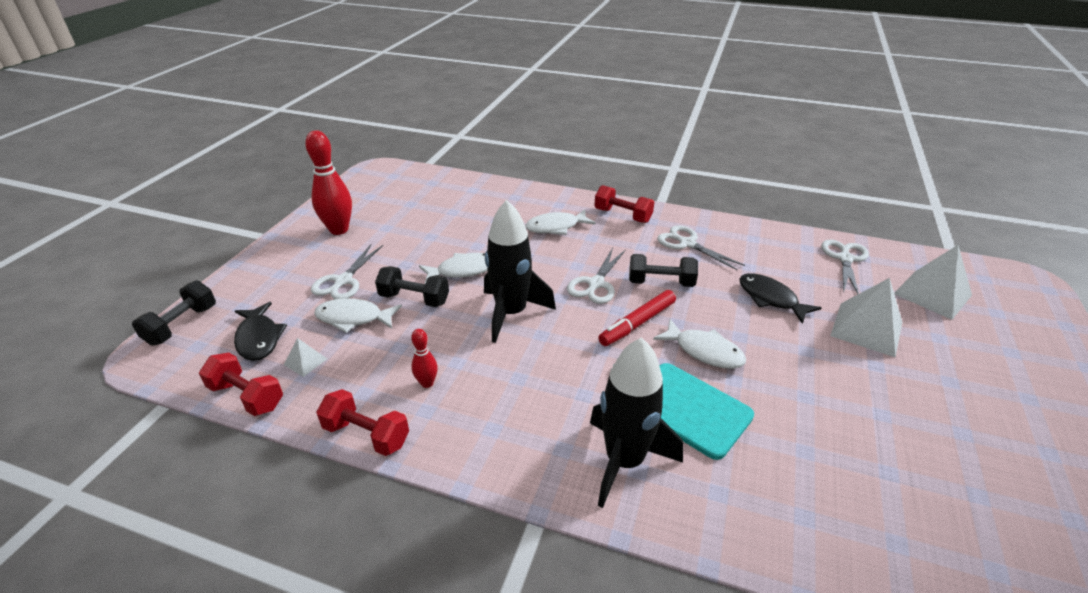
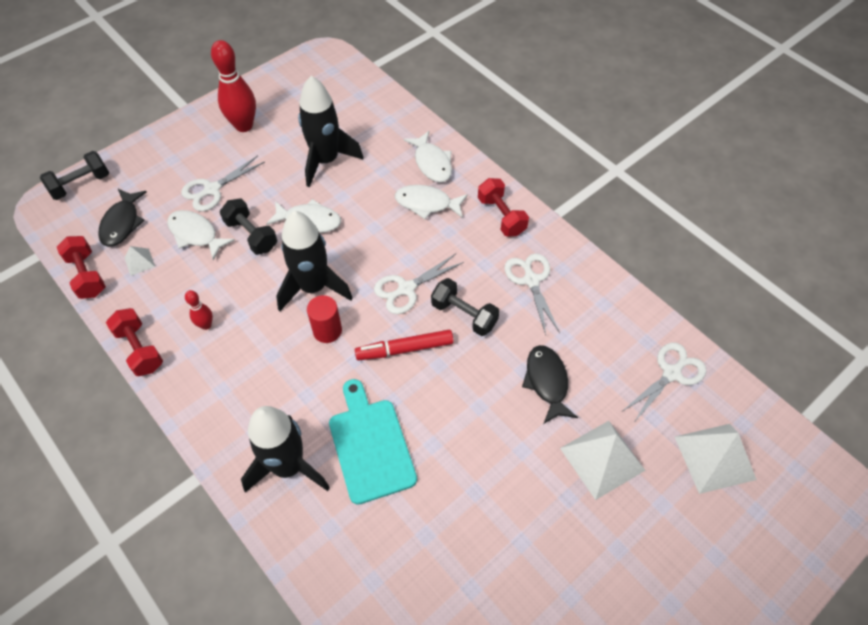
camera: 30 degrees right, 20 degrees up
(441, 228) = (326, 161): none -> black rocket
(555, 338) = (327, 330): none -> red cylinder
(704, 351) = (434, 405): white fish -> white fish (432, 163)

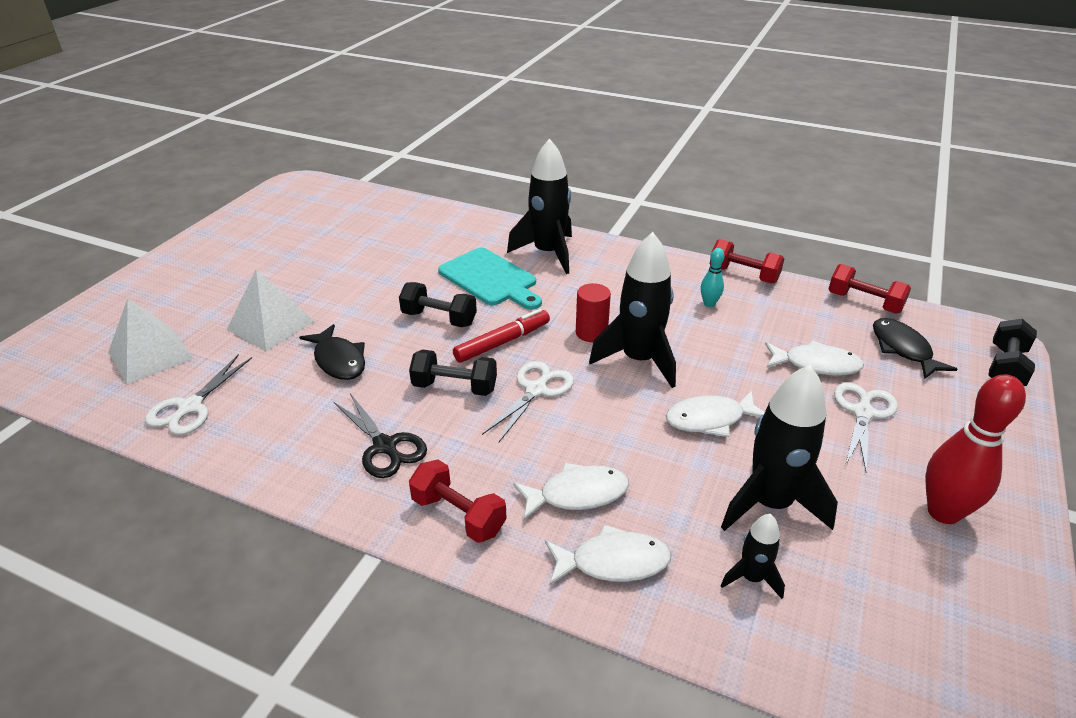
camera: 155 degrees right, 20 degrees down
(139, 262) = (835, 326): white pyramid -> none
(206, 325) = (709, 304): red bowling pin -> turquoise bowling pin
(251, 235) = (757, 383): black dumbbell -> black dumbbell (439, 318)
(370, 133) = (751, 578): none -> black rocket
(432, 163) = (613, 562): white fish -> white fish turned 135 degrees clockwise
(531, 280) = (385, 446): white scissors -> black scissors

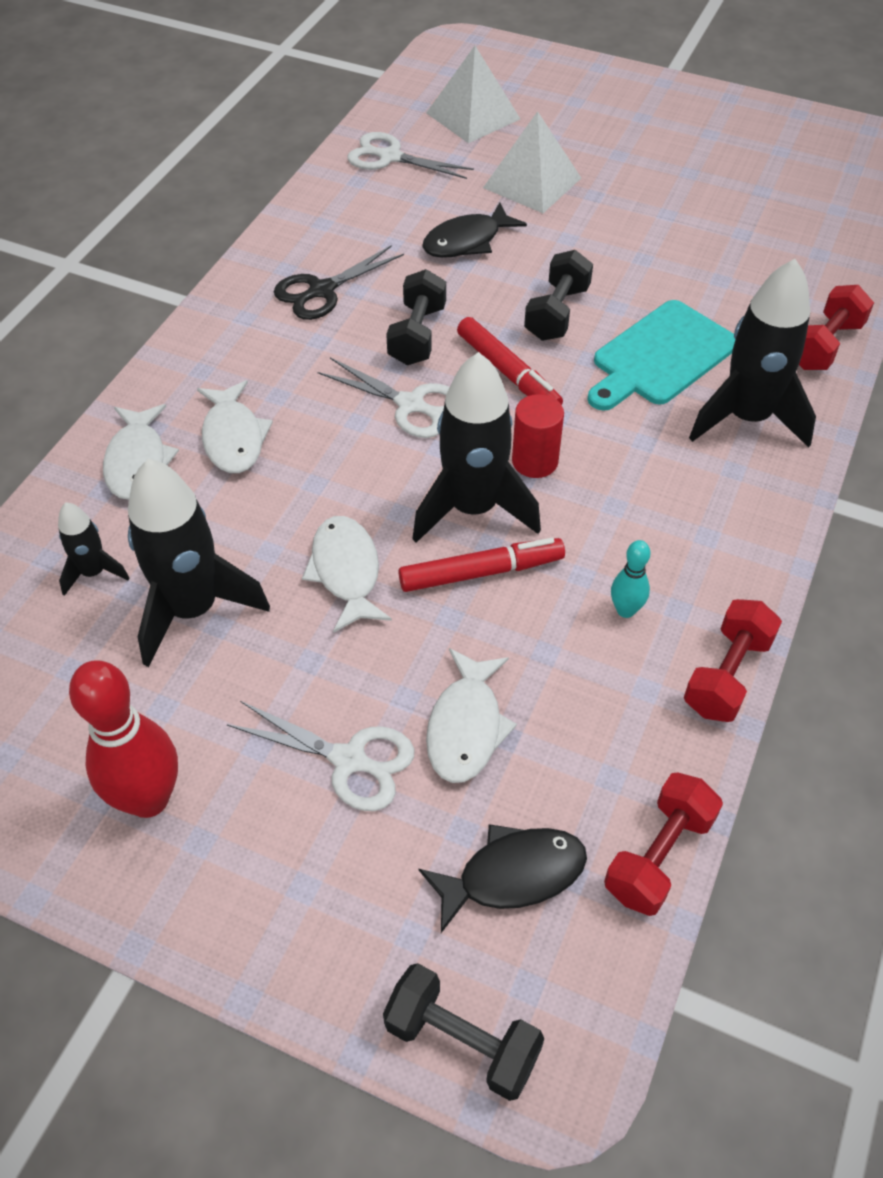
camera: 90 degrees right, 15 degrees up
(458, 515) = (219, 349): red dumbbell -> red dumbbell (824, 345)
(694, 357) = (481, 572): none -> red marker

